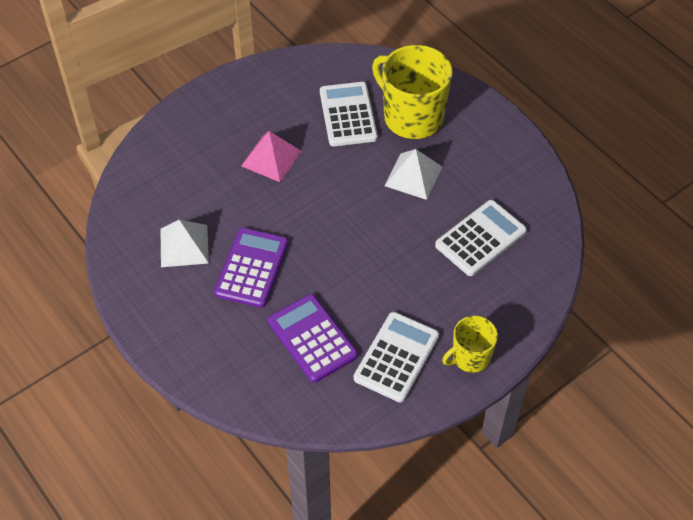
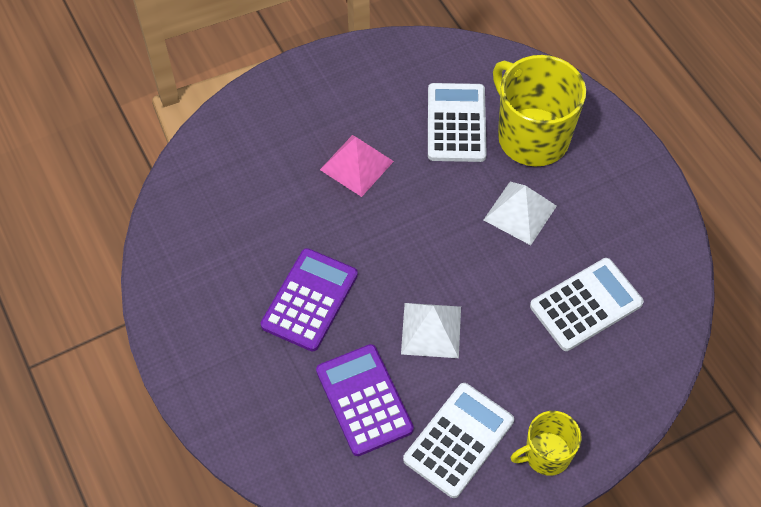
camera: 10 degrees right, 5 degrees up
(184, 246) = (236, 260): white pyramid -> white pyramid (431, 330)

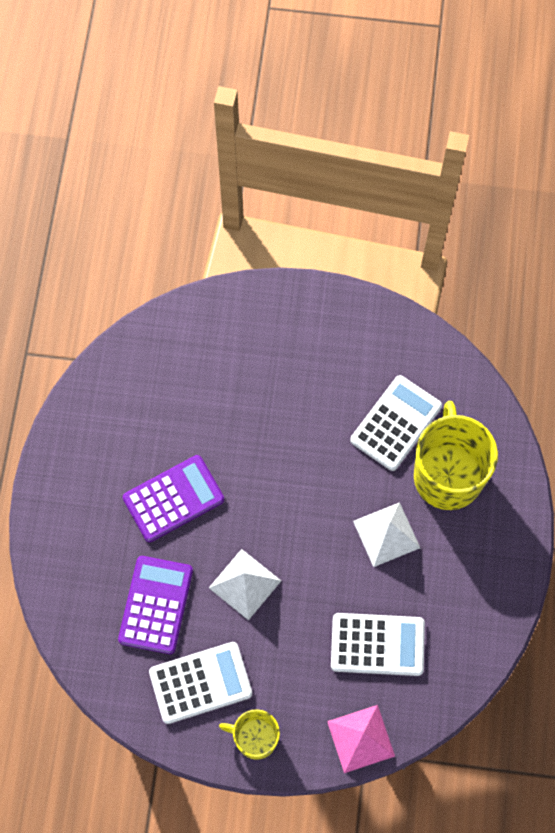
camera: 35 degrees right, 10 degrees up
(356, 165) = (289, 409): pink pyramid -> pink pyramid (360, 738)

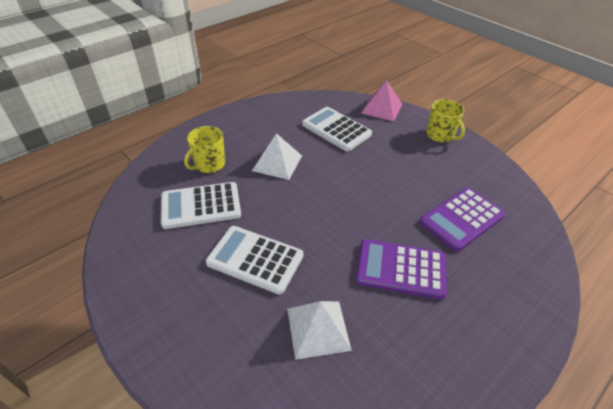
camera: 140 degrees left, 25 degrees down
(200, 683) = (457, 170): white calculator -> white calculator (255, 259)
(244, 584) = (389, 193): white pyramid -> white pyramid (318, 329)
(447, 474) = (209, 164): yellow mug -> yellow mug, size x0.55

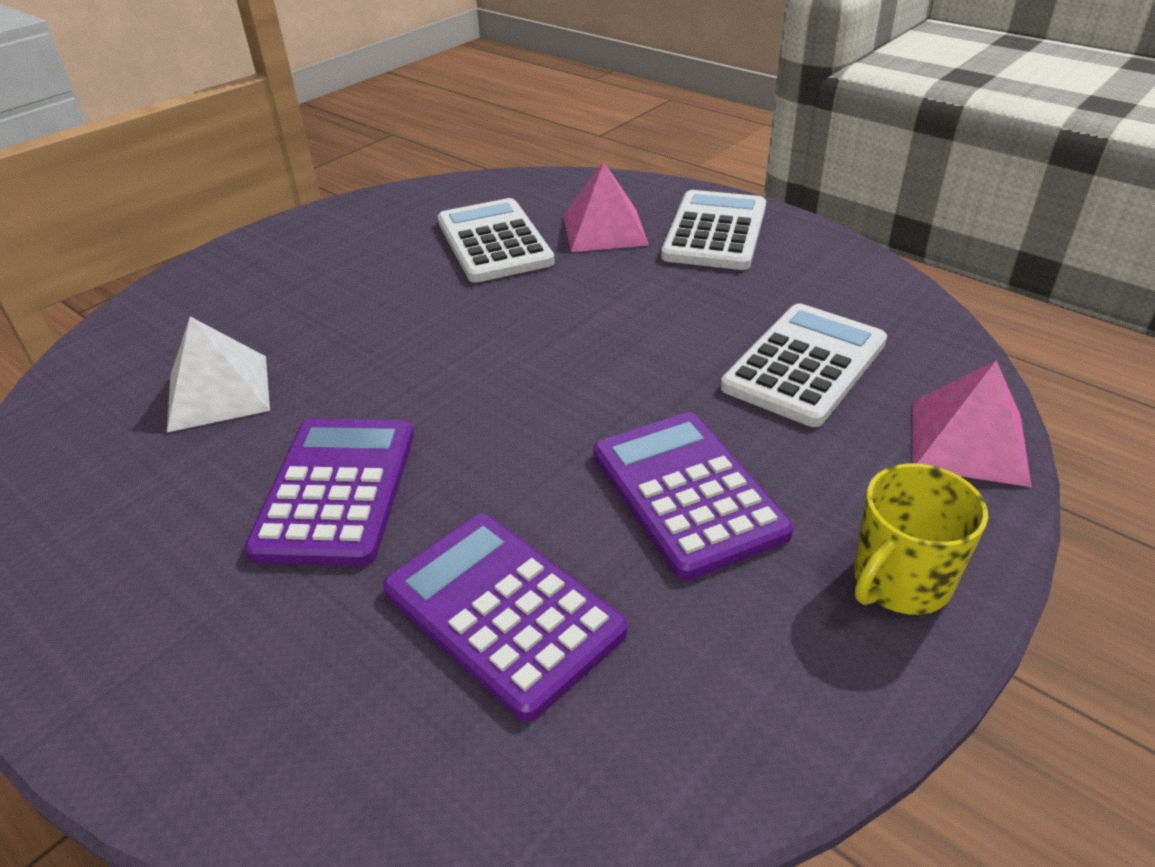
camera: 85 degrees right, 5 degrees down
(209, 164) = (605, 230): yellow mug -> pink pyramid
(255, 259) = (372, 311): white calculator -> white calculator (715, 232)
(277, 163) = (637, 299): white pyramid -> none
(404, 168) = (687, 493): none -> purple calculator

